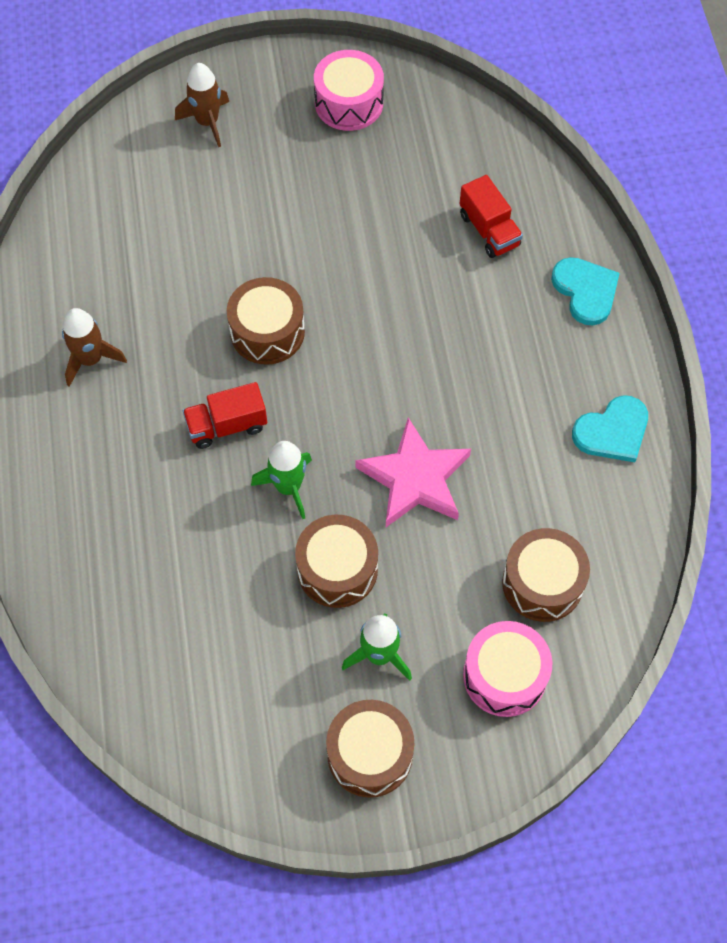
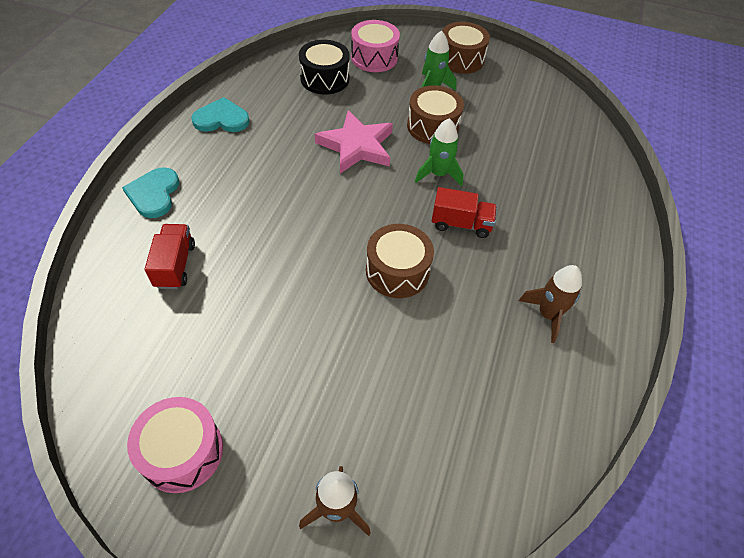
camera: 155 degrees left, 10 degrees down
(542, 583) = (324, 79): brown drum -> black drum

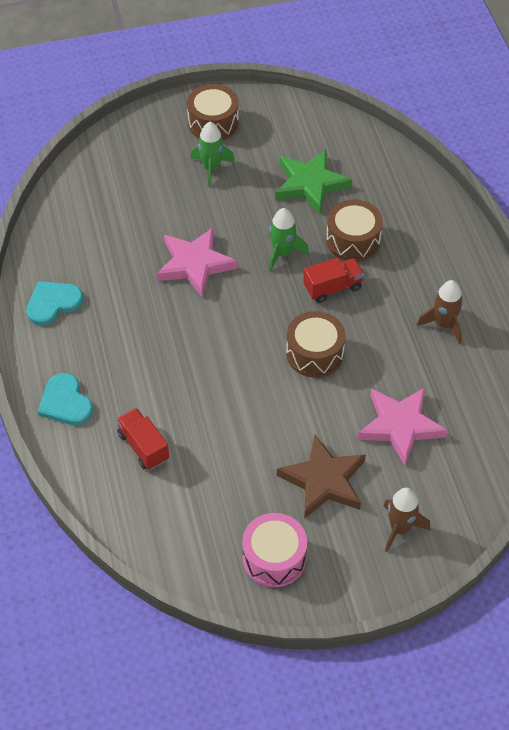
camera: 30 degrees left, 0 degrees up
(303, 400) = (324, 480): none -> brown star
(324, 79) = (107, 211): black drum -> none
(374, 58) = (133, 163): pink drum -> none
(426, 391) = (400, 426): none -> pink star
(432, 126) = (243, 209): brown drum -> brown drum (353, 240)
(506, 135) = (310, 184): none -> green star

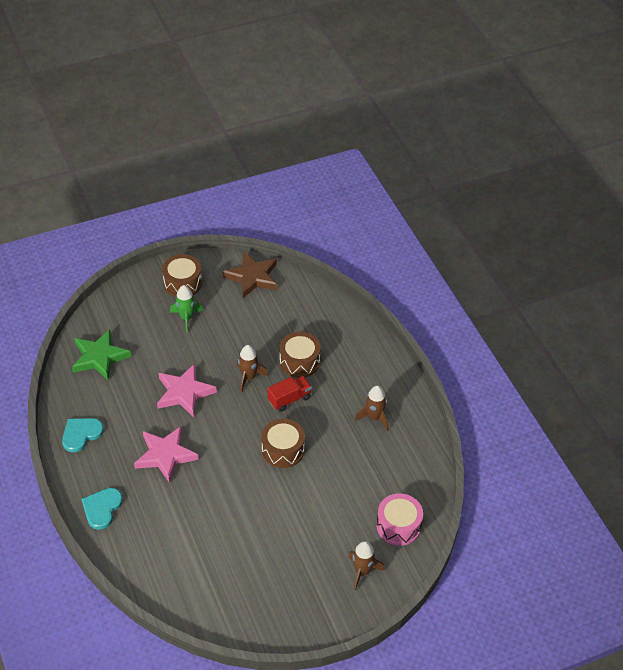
camera: 10 degrees left, 5 degrees down
(65, 402) = (102, 508): turquoise heart -> turquoise heart turned 60 degrees clockwise
(143, 447) = (165, 535): red truck -> none
(274, 558) = (274, 605): pink drum -> pink drum (398, 526)
(282, 253) = (248, 377): green rocket -> brown rocket
(310, 184) = (262, 322): green star -> green star (99, 357)
(324, 480) = (302, 543): brown star -> brown star (252, 277)
(400, 426) = (352, 496): pink star -> pink star (165, 455)

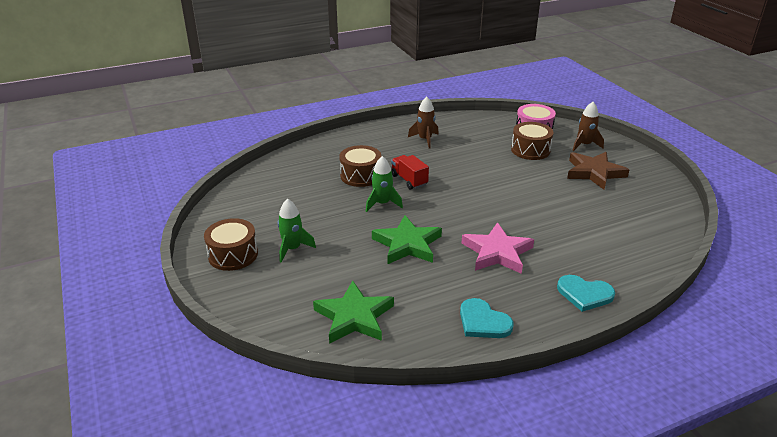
camera: 90 degrees left, 15 degrees down
(184, 393) = (407, 244): pink star -> green star
(248, 377) = (382, 204): brown rocket -> green rocket
(252, 277) = (236, 205): brown star -> brown star (594, 172)
(283, 450) = (471, 182): brown drum -> brown drum (530, 150)

